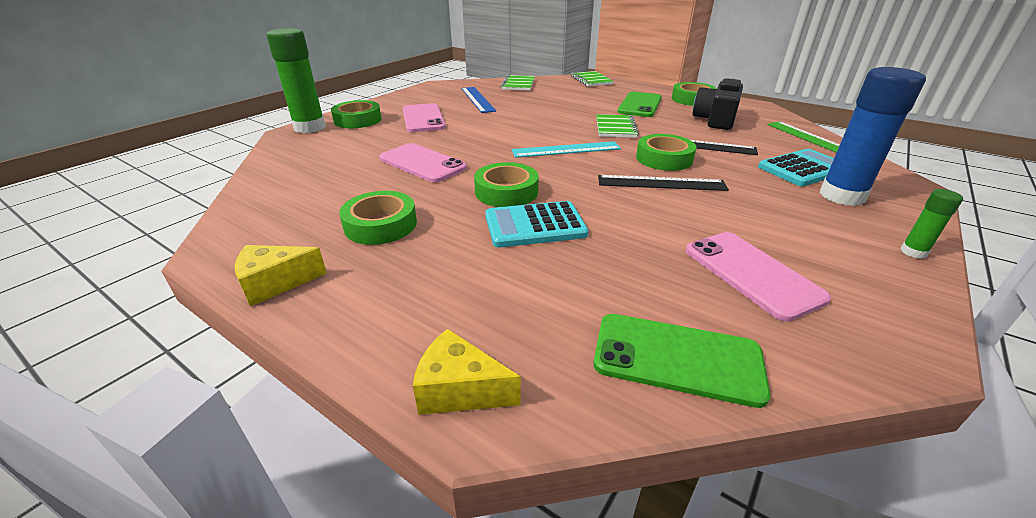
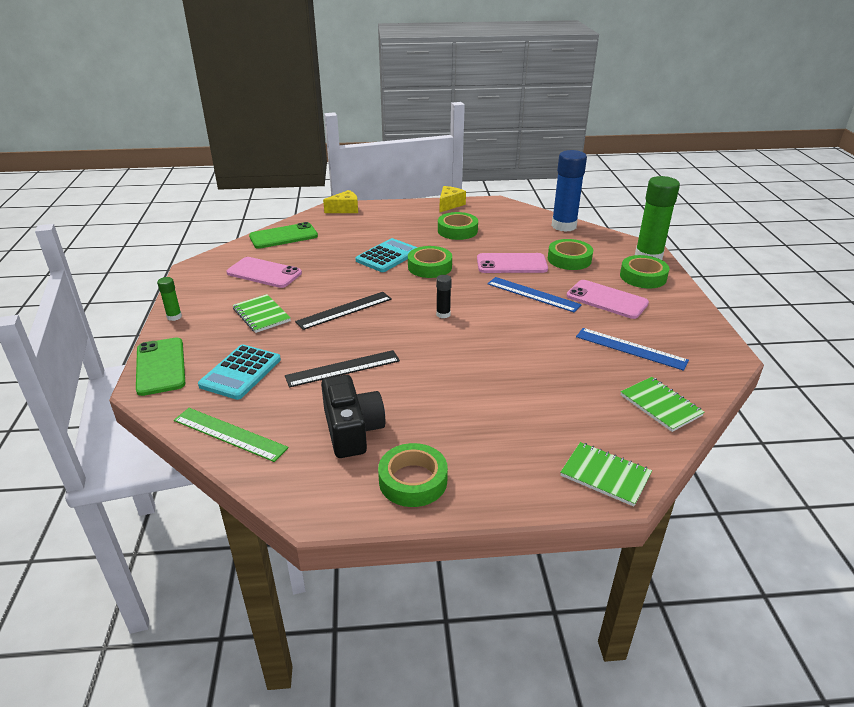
camera: 140 degrees right, 0 degrees up
(465, 137) = (533, 294): none -> blue ruler
(566, 150) = (443, 314): turquoise ruler -> black glue stick
(615, 128) = (439, 362): green notebook -> green notebook (261, 315)
(640, 105) = (462, 424): green phone -> green phone (160, 366)
(664, 158) = (361, 336): green tape -> green tape (569, 259)
(842, 196) = (210, 350): blue glue stick -> blue glue stick (564, 226)

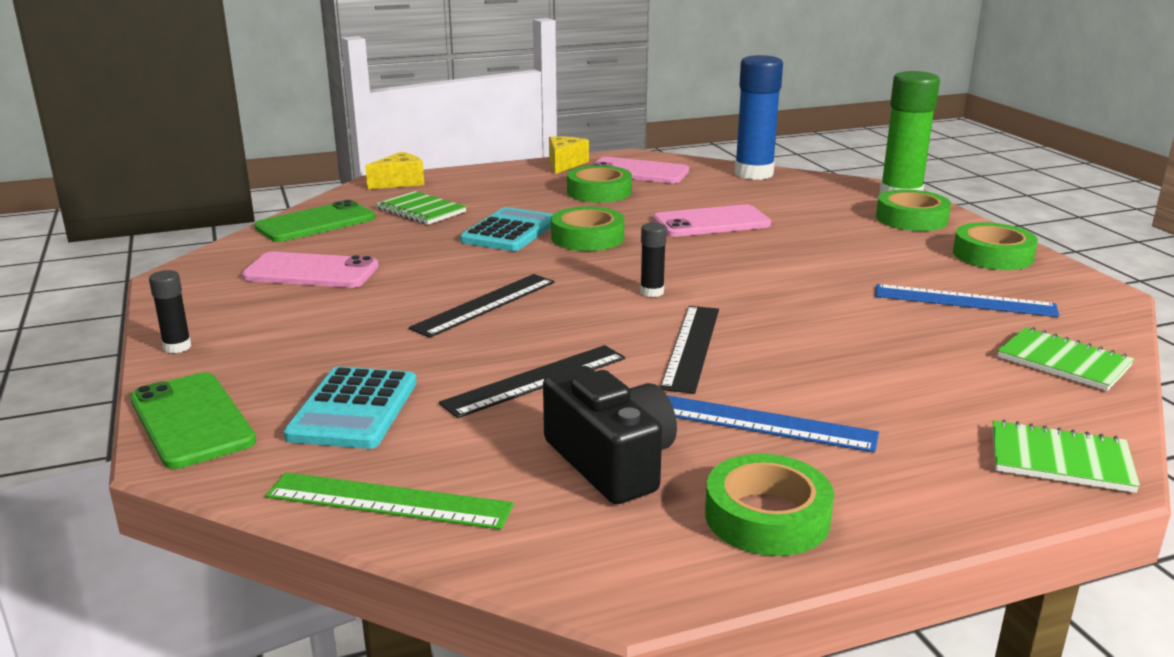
camera: 15 degrees left, 10 degrees down
(174, 317) = (177, 347): green glue stick -> black glue stick
(261, 315) = (342, 326): green notebook -> green notebook (421, 210)
(441, 358) = (691, 347): none -> black ruler
(533, 294) = (771, 254): blue ruler -> blue ruler (764, 424)
(569, 259) = (792, 209): green tape -> green tape (992, 255)
(606, 300) = (883, 249): pink phone -> pink phone (638, 172)

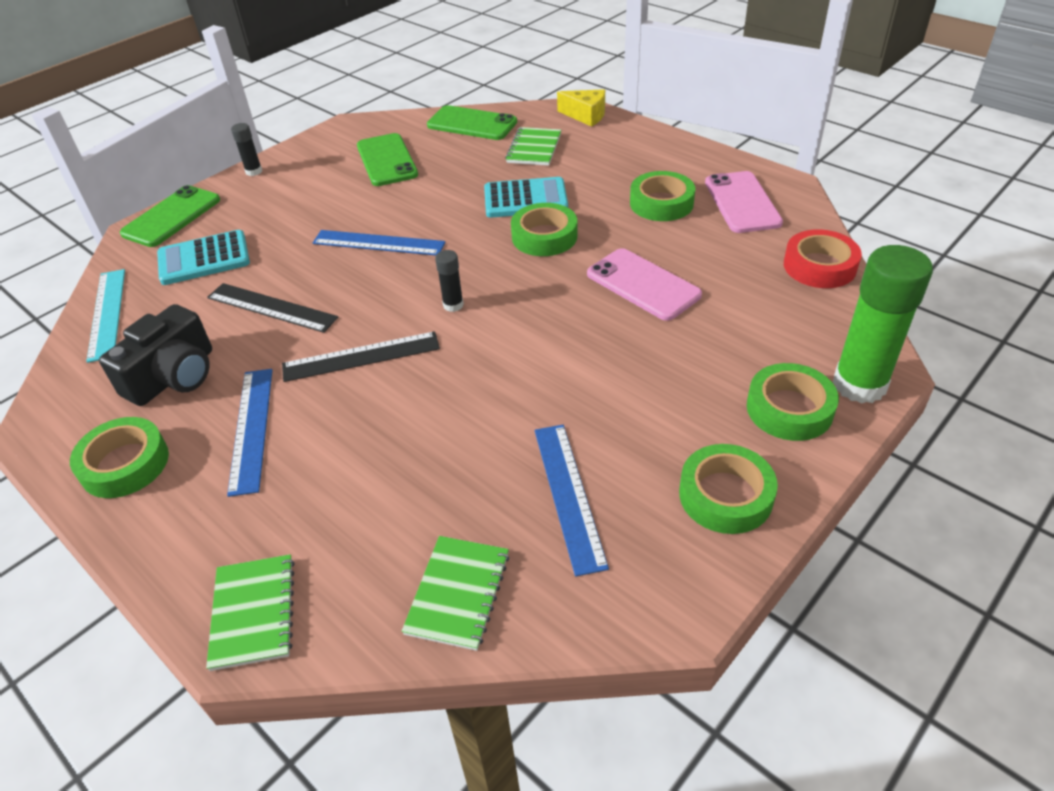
camera: 65 degrees right, 20 degrees up
(311, 272) = (387, 160): pink phone -> green phone
(388, 501) = (107, 313): green ruler -> turquoise ruler
(485, 305) = (378, 243): black ruler -> blue ruler
(565, 164) = (717, 161): yellow cheese -> none
(753, 174) = (819, 266): blue glue stick -> red tape

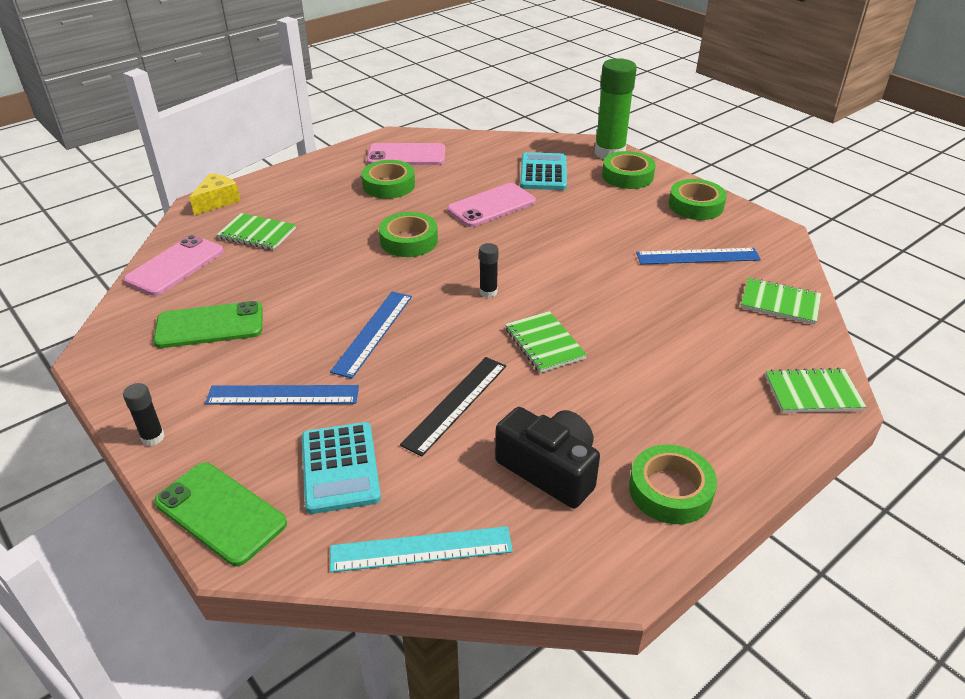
camera: 85 degrees left, 5 degrees down
(251, 429) = (629, 407): blue ruler -> blue ruler (283, 395)
(361, 356) = (544, 343): black ruler -> green notebook
(472, 124) = (175, 266): green phone -> pink phone
(525, 199) = (344, 245): turquoise calculator -> turquoise calculator (543, 173)
(819, 266) = (494, 143): red tape -> none

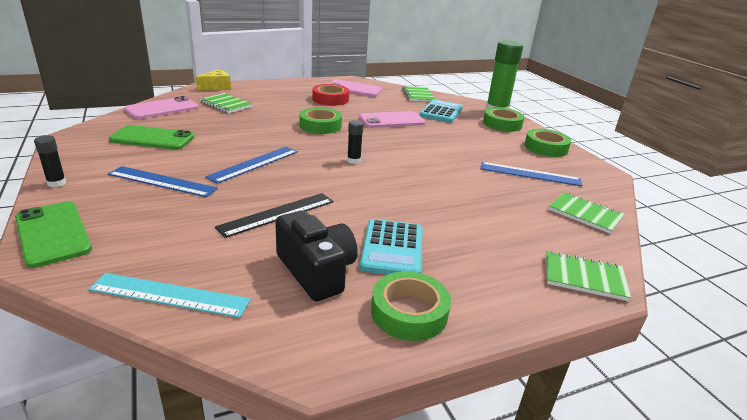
camera: 15 degrees right, 10 degrees down
(340, 468) = (160, 229): turquoise calculator -> turquoise calculator (392, 248)
(389, 185) = (330, 99): green tape -> red tape
(544, 343) = (373, 196): green notebook -> green notebook (418, 95)

